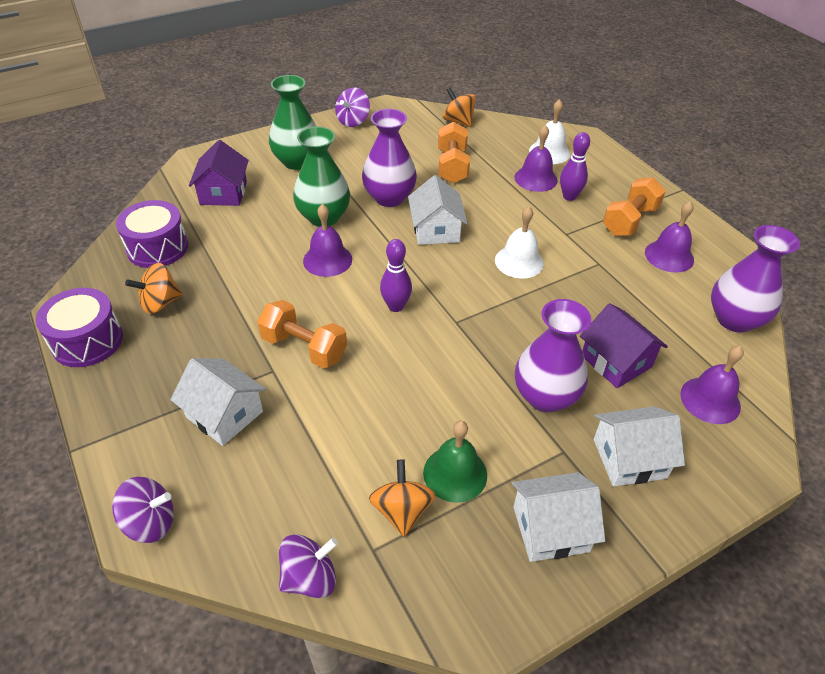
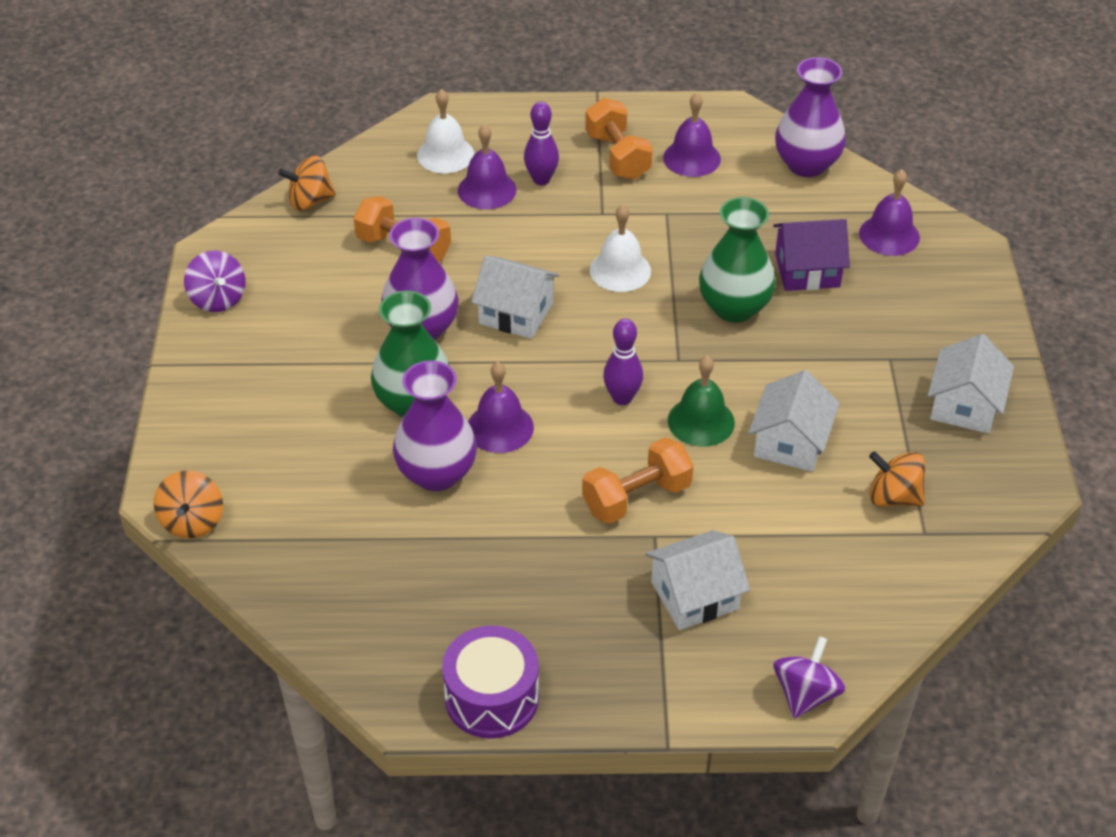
camera: 60 degrees left, 0 degrees up
(157, 248) = (351, 586): purple drum -> none
(160, 303) = (468, 609): orange spinning top -> orange spinning top (193, 521)
(223, 193) = (280, 486): purple house -> none
(297, 161) = (268, 388): green vase -> green vase (734, 308)
(310, 578) = (931, 588): purple spinning top -> none
(455, 473) = (873, 443): green bell -> green bell (701, 421)
(545, 396) = (820, 340): purple vase -> purple vase (437, 473)
(629, 458) = (921, 320): white house -> white house (790, 442)

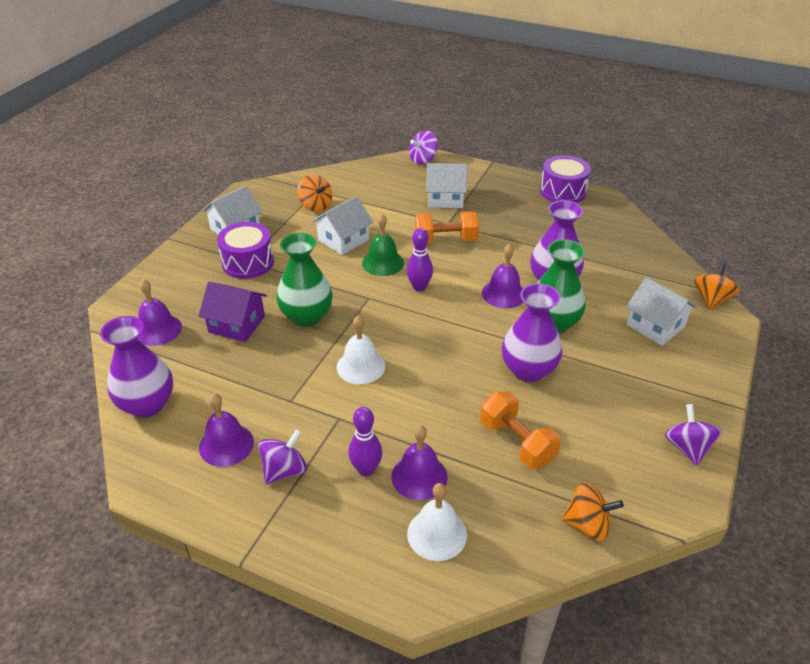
camera: 155 degrees left, 5 degrees down
(516, 313) = (455, 359): white house -> white house (655, 326)
(617, 156) = (284, 470): orange dumbbell -> purple spinning top
(885, 357) = (248, 262): none -> purple drum

